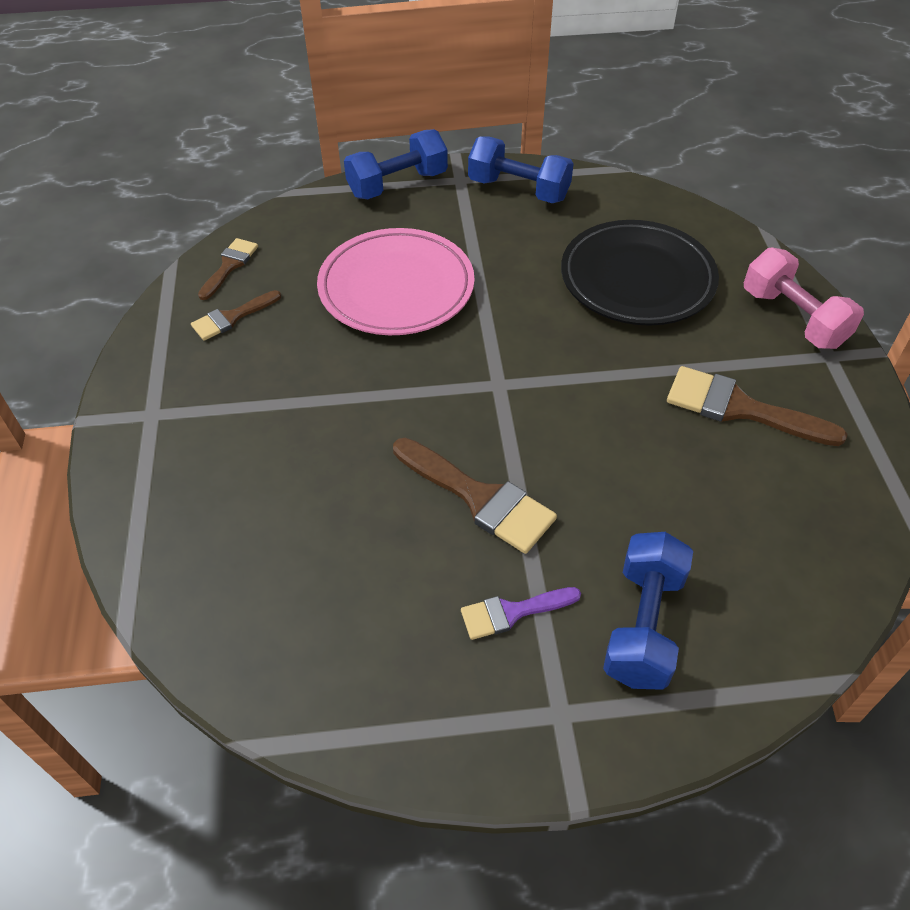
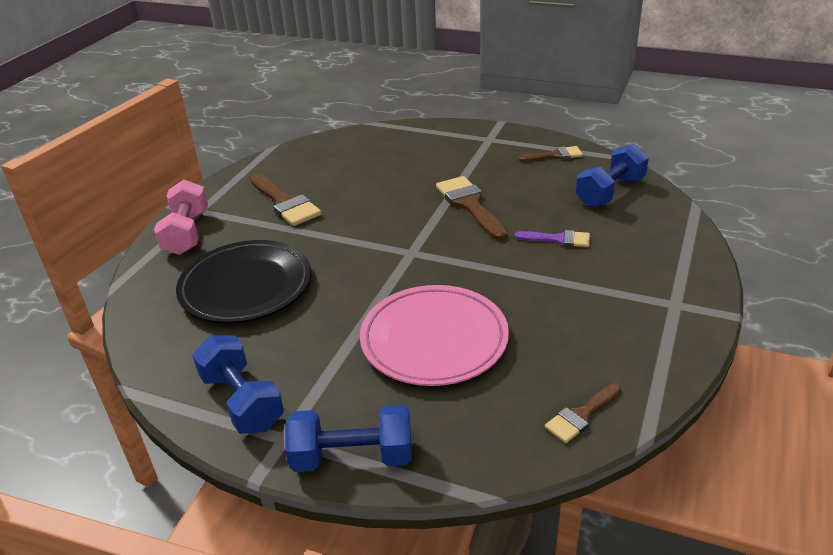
camera: 150 degrees left, 15 degrees down
(232, 317) = (593, 360): brown brush -> brown brush (555, 155)
(512, 612) = (486, 166): purple brush -> purple brush (558, 239)
(643, 625) = (430, 150): blue dumbbell -> blue dumbbell (610, 192)

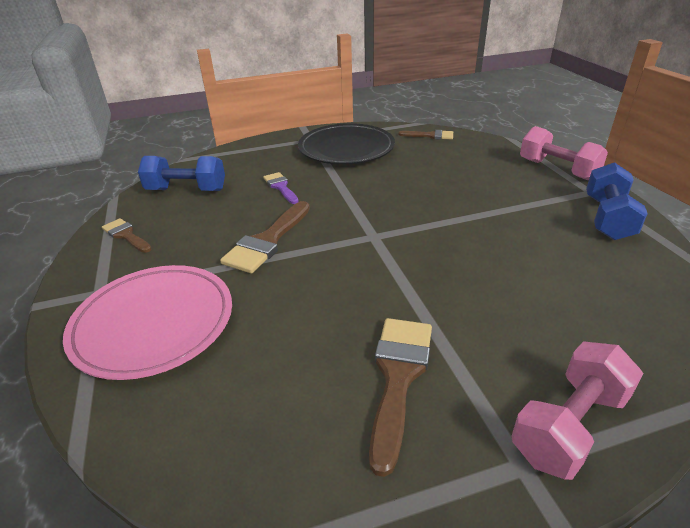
camera: 130 degrees left, 0 degrees up
(246, 286) = (543, 295): black plate -> black plate (346, 149)
(352, 457) = (557, 170): blue dumbbell -> pink dumbbell
(434, 340) = (447, 185): pink plate -> pink plate (154, 324)

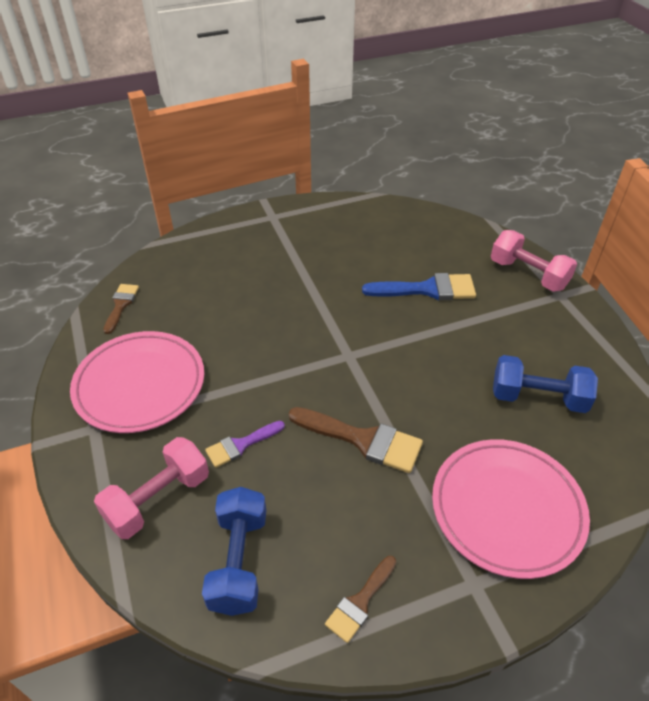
camera: 95 degrees left, 10 degrees up
(346, 149) = (140, 385): black plate -> pink plate
(398, 377) = (516, 341): brown brush -> none
(493, 299) = (427, 289): none -> blue brush
(557, 170) = (228, 227): pink dumbbell -> pink dumbbell (158, 499)
(607, 218) = (316, 217): blue dumbbell -> blue dumbbell (538, 398)

